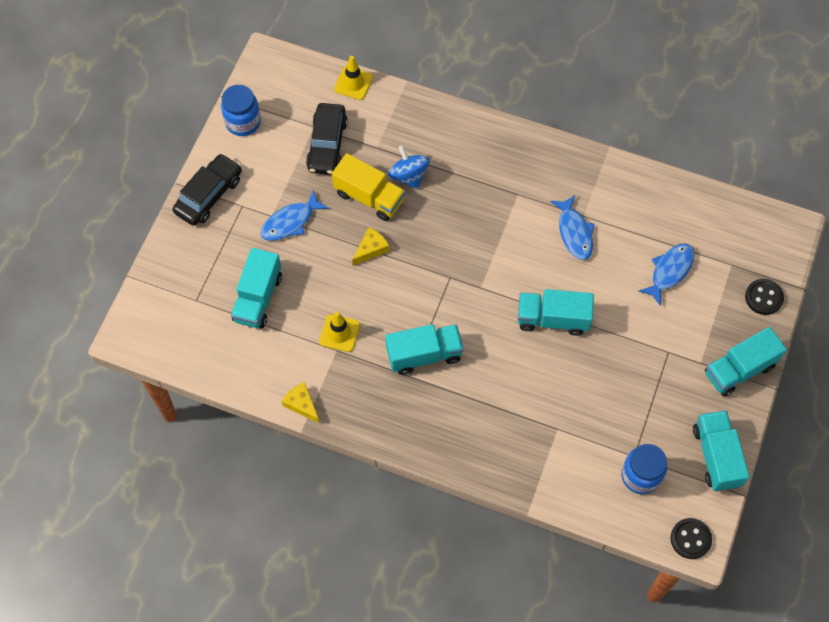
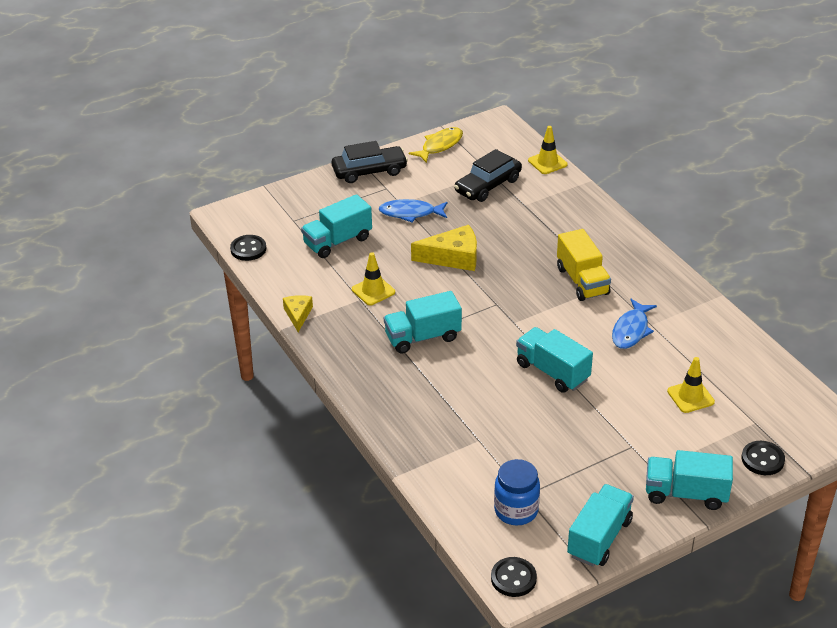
camera: 40 degrees right, 25 degrees down
(188, 361) = (248, 249): none -> black button
(243, 122) = (440, 146): blue jar -> yellow fish
(369, 197) = (486, 228): yellow truck -> yellow truck (582, 281)
(371, 249) = (453, 257): yellow cheese -> yellow cheese, size x1.67
(408, 176) = (531, 231): blue spinning top -> none
(424, 355) = (423, 337): turquoise truck -> turquoise truck turned 135 degrees clockwise
(669, 271) = (690, 396): blue fish -> yellow traffic cone

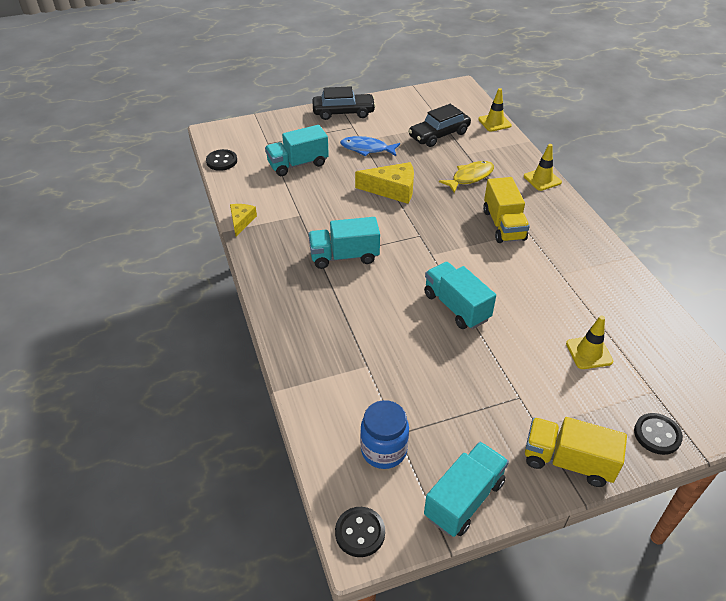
camera: 10 degrees right, 5 degrees up
(373, 291) = (314, 209): yellow traffic cone -> yellow traffic cone (542, 179)
(440, 146) = (407, 99): yellow fish -> yellow fish (470, 177)
(631, 330) = (541, 277): blue fish -> none
(686, 493) = (568, 461): turquoise truck -> yellow truck

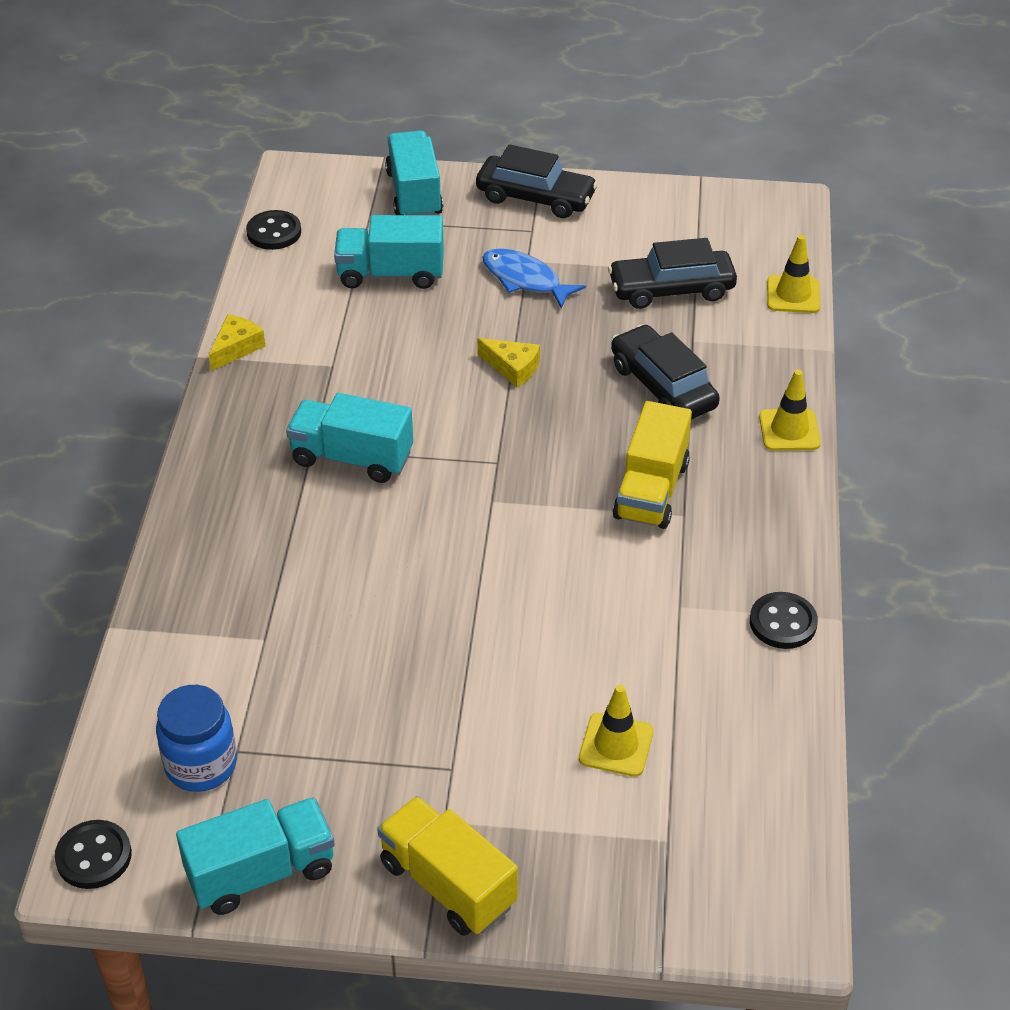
camera: 25 degrees right, 0 degrees up
(392, 189) = (512, 368): yellow cheese -> yellow cheese, size x0.60
(456, 307) = (464, 599): turquoise truck -> turquoise truck (414, 194)
(470, 177) = (663, 386): yellow fish -> black car
(657, 435) = (615, 903): black button -> black button (783, 622)

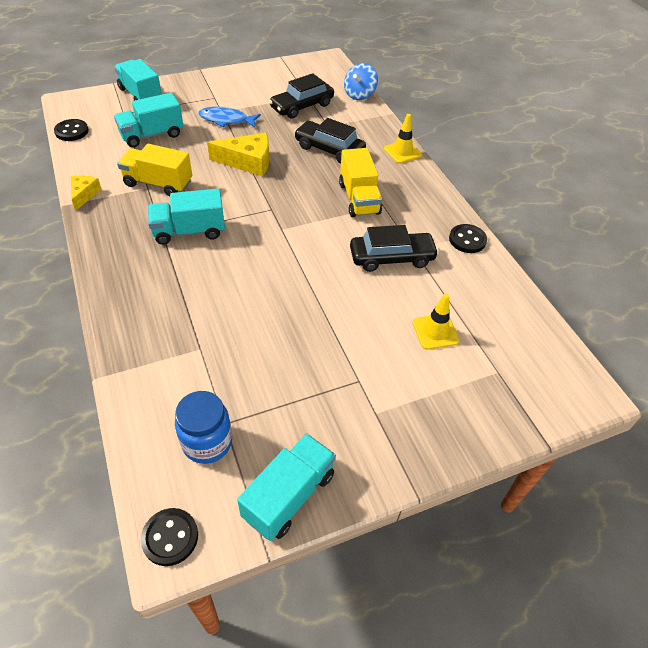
camera: 30 degrees left, 5 degrees up
(448, 884) = (404, 450): yellow truck -> yellow truck (158, 183)
(512, 368) = (248, 162): yellow cheese -> yellow cheese, size x1.67
(535, 198) = (206, 83): black car -> black car (391, 258)
(793, 295) = (359, 94): yellow traffic cone -> blue spinning top

